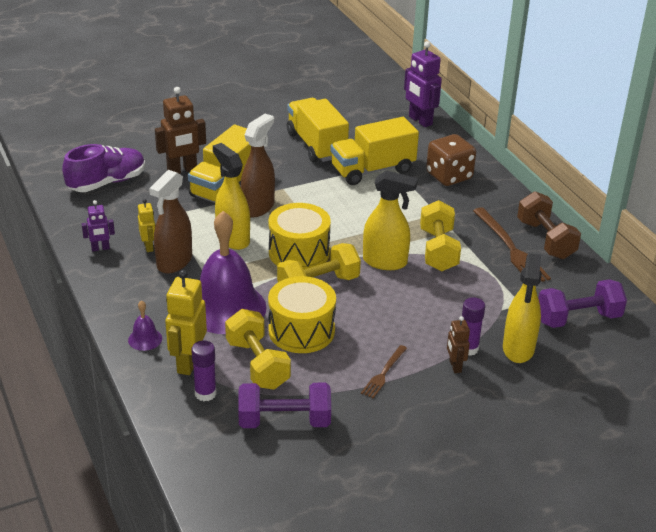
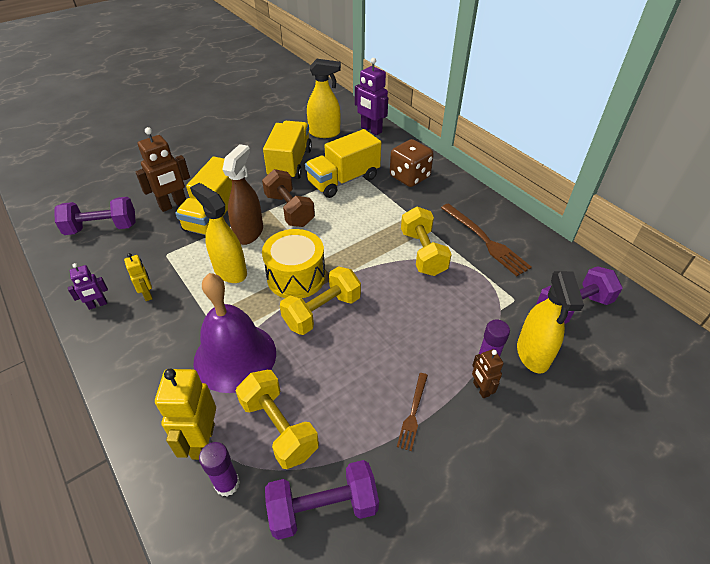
camera: 10 degrees left, 10 degrees up
(107, 183) = (102, 228): purple shoe -> purple dumbbell
(145, 339) = (151, 416): purple bell -> none
(174, 262) = (175, 308): brown spray bottle -> none
(301, 331) = (317, 372): yellow drum -> none
(316, 145) = (290, 163): yellow truck -> yellow truck turned 45 degrees clockwise
(385, 262) = (379, 274): yellow spray bottle -> yellow spray bottle (324, 133)
(545, 240) = (511, 227): brown dumbbell -> brown dumbbell (289, 210)

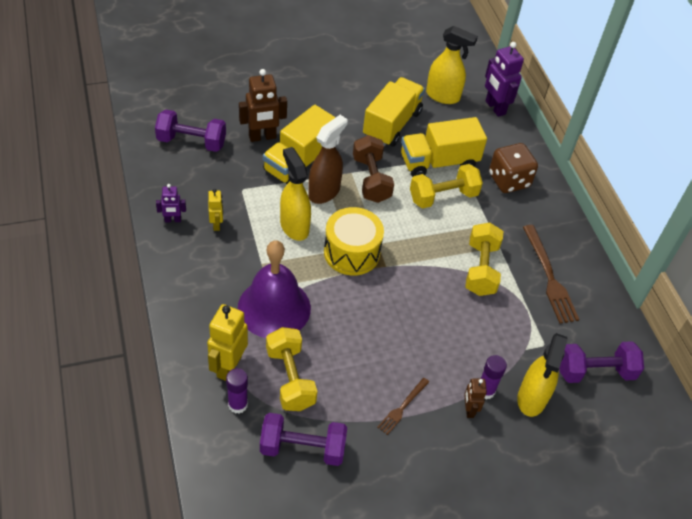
camera: 15 degrees right, 5 degrees up
(322, 312) = (362, 294): yellow dumbbell -> yellow dumbbell (443, 196)

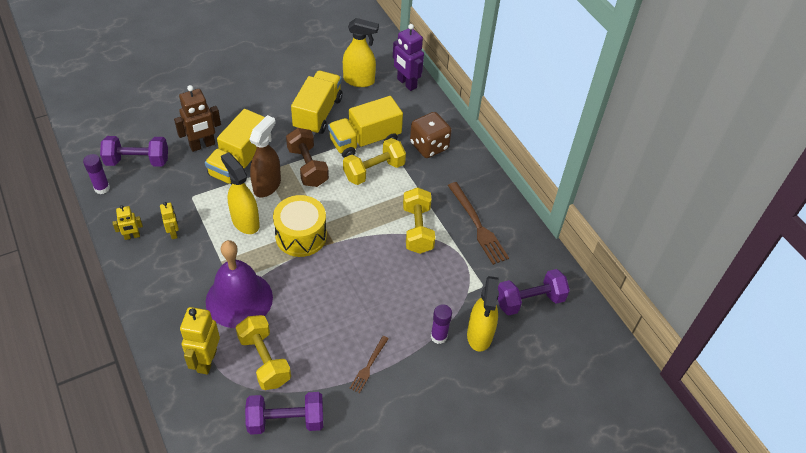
camera: 10 degrees left, 0 degrees up
(172, 220) = (132, 236): purple robot -> yellow robot
(238, 404) = (220, 393): purple glue stick -> purple glue stick (102, 188)
(469, 410) = (427, 356): brown robot -> none

